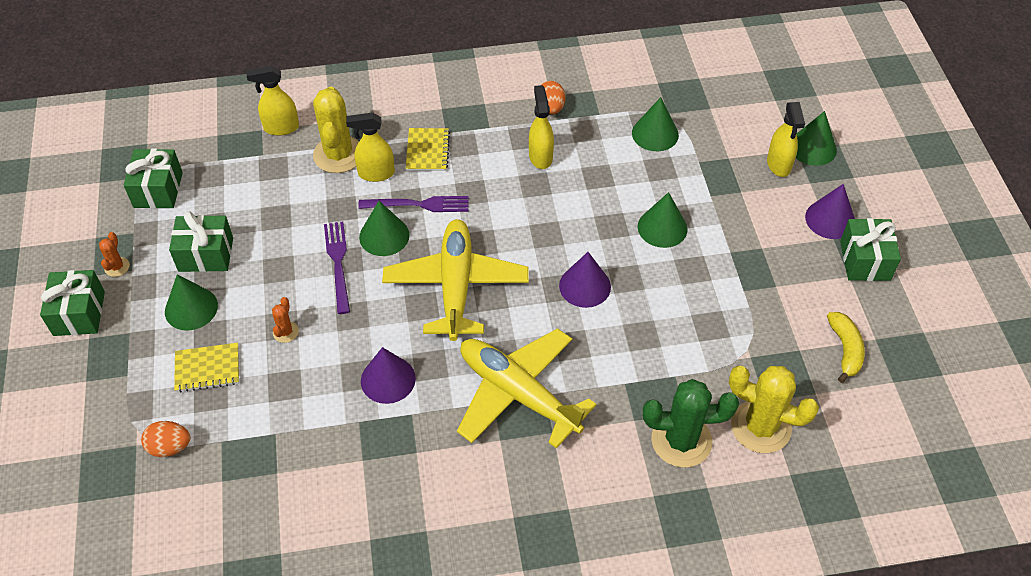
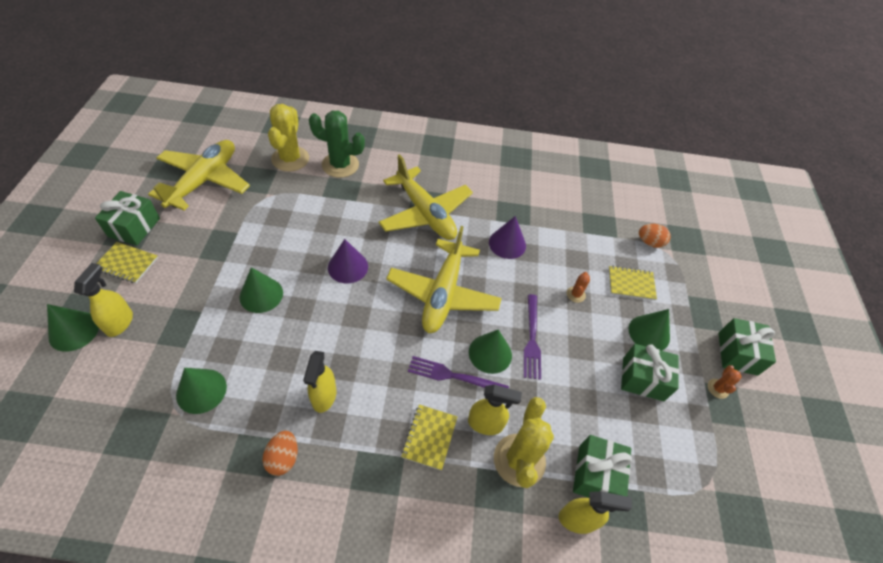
camera: 170 degrees left, 0 degrees up
(158, 190) = (699, 467): green gift -> green gift (596, 475)
(760, 427) = (290, 159): yellow cactus -> yellow cactus turned 60 degrees clockwise
(830, 219) = (127, 263): purple cone -> yellow notebook
(845, 349) = (204, 181): yellow banana -> yellow plane

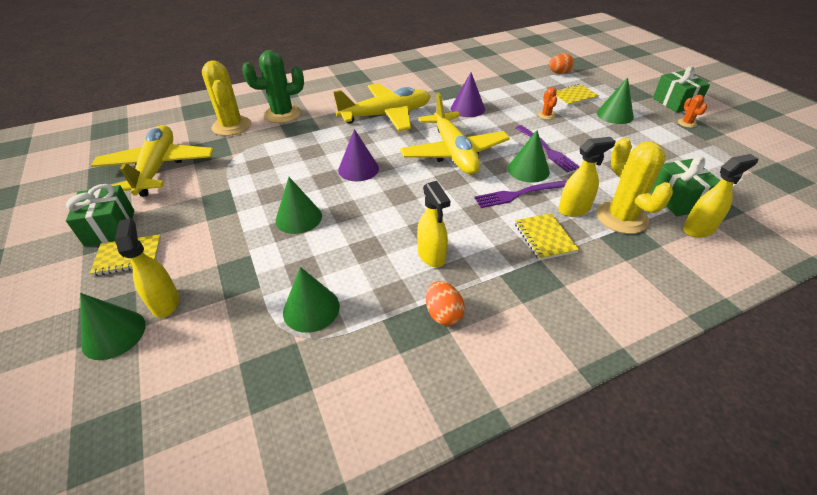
camera: 25 degrees left, 10 degrees down
(425, 213) = (386, 115): yellow plane -> yellow plane turned 45 degrees counterclockwise
(643, 379) = (641, 138): green gift -> none

